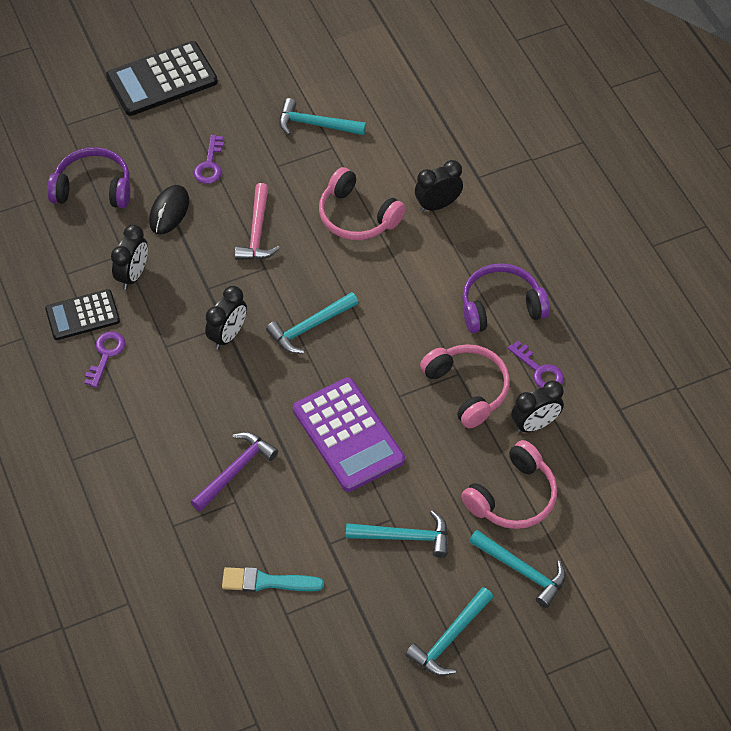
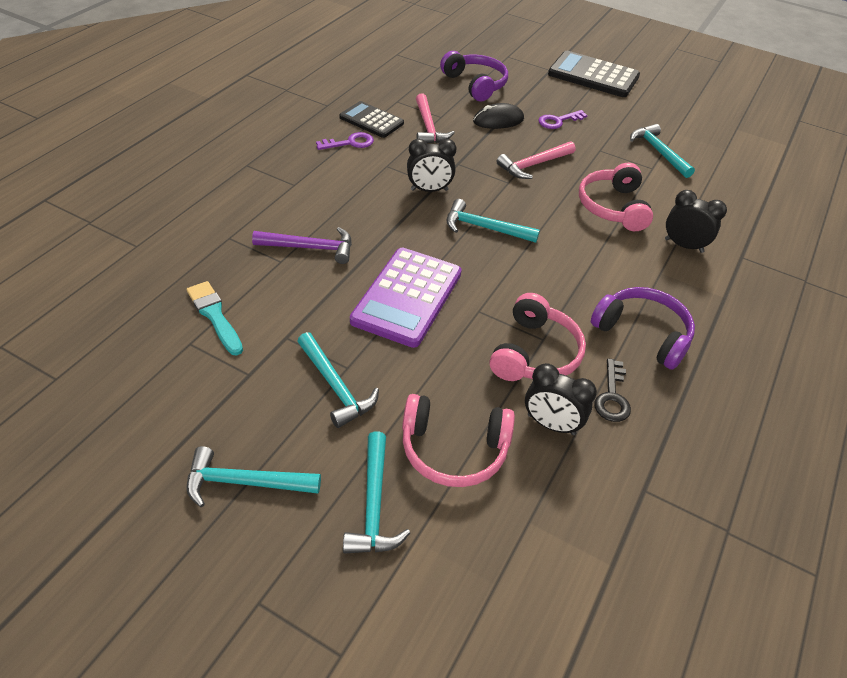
camera: 50 degrees right, 10 degrees down
(133, 275) = (428, 127): black clock -> pink hammer
(539, 370) = (612, 396): purple key -> black key

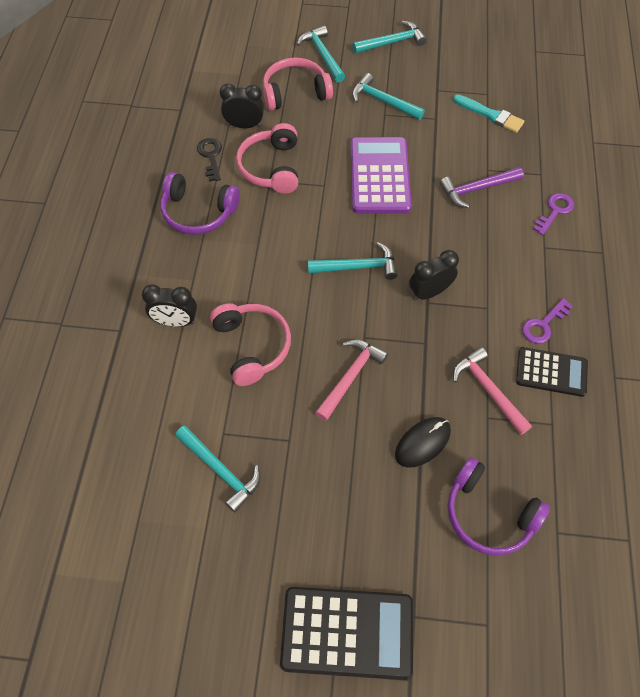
camera: 160 degrees right, 15 degrees up
(558, 121) = (354, 478): purple key -> purple key (554, 211)

